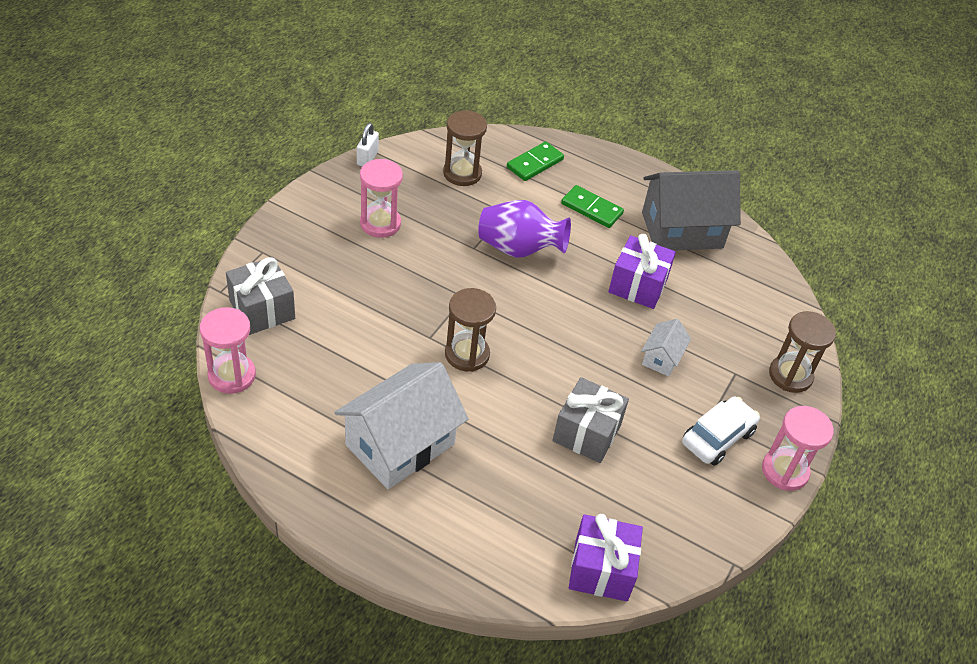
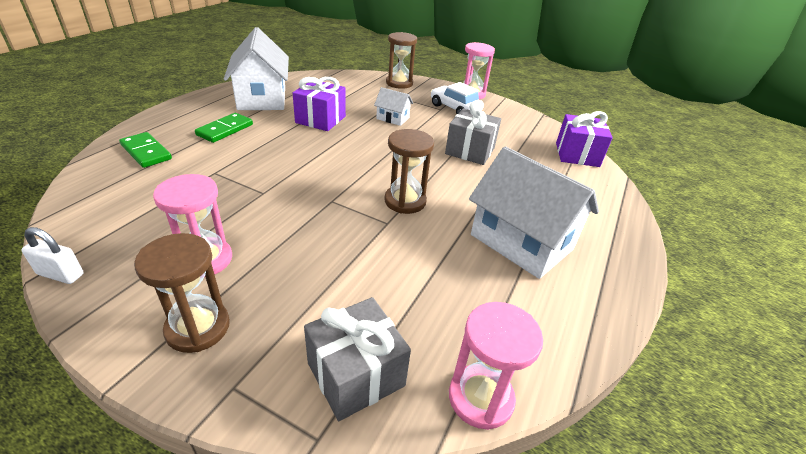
camera: 90 degrees left, 10 degrees down
(462, 173) = (138, 196): brown hourglass -> brown hourglass (198, 328)
(518, 249) = (269, 168): purple vase -> none
(682, 230) = (262, 98): grey house -> white house

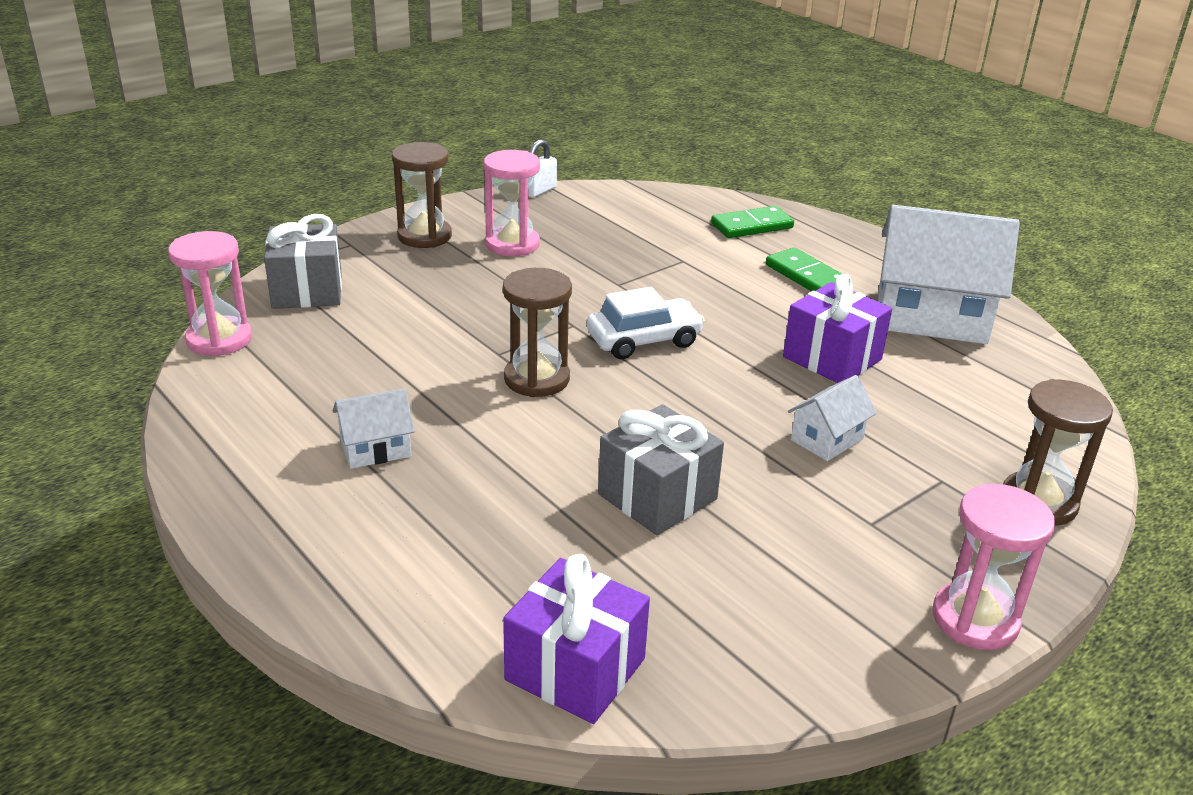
camera: 115 degrees right, 5 degrees down
(455, 108) = (872, 549): white car -> white car (644, 340)
(521, 242) = (375, 449): white house -> white house, size x0.47

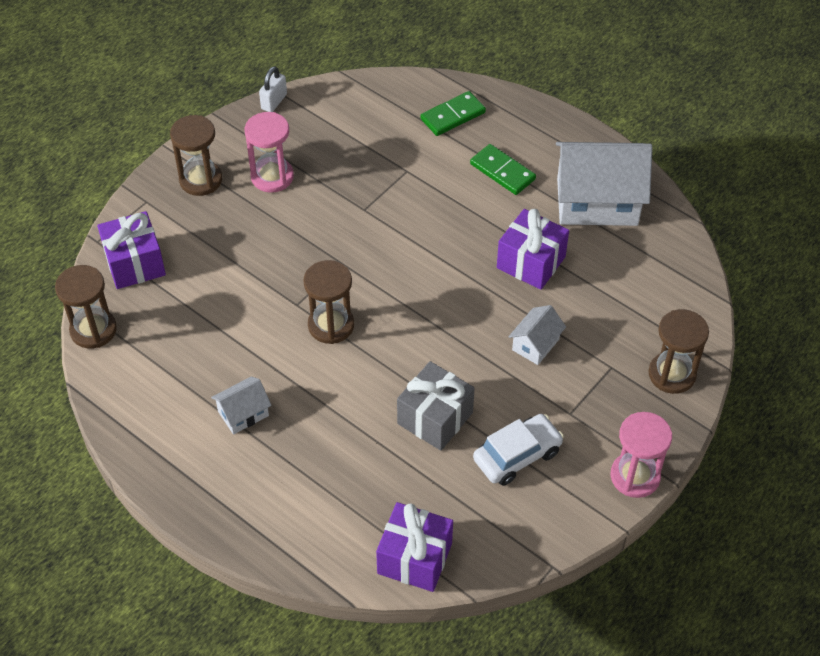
camera: 10 degrees left, 20 degrees up
(219, 339) = (93, 330): pink hourglass -> brown hourglass
(307, 290) = (135, 263): grey gift -> purple gift
(644, 340) = (396, 269): white car -> white car (517, 455)

